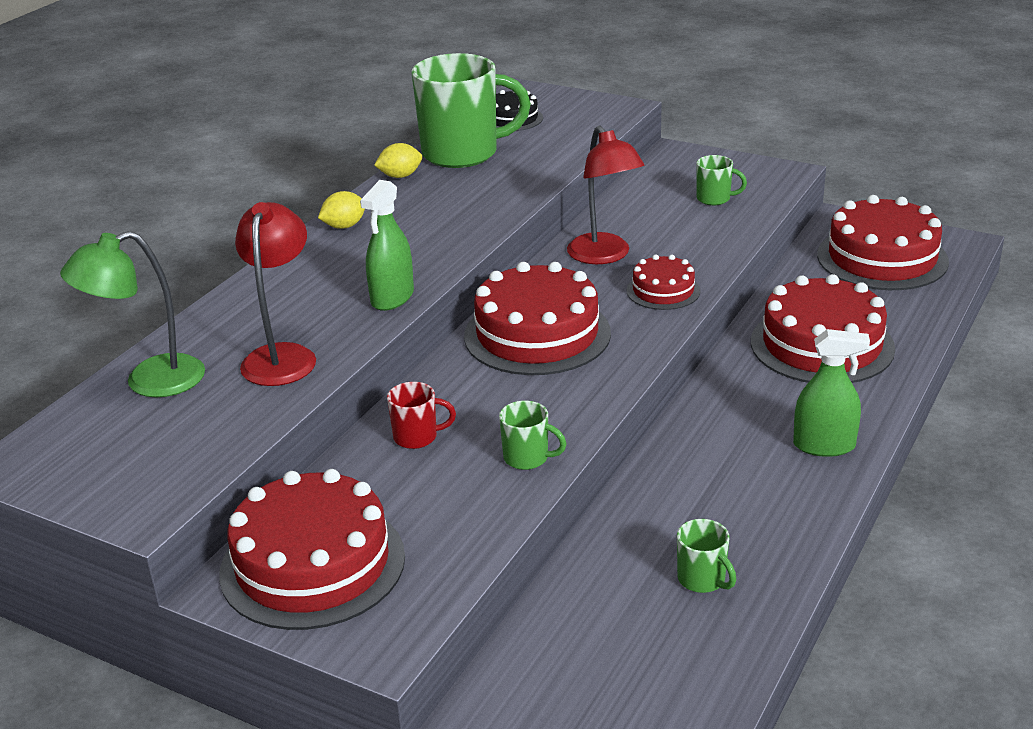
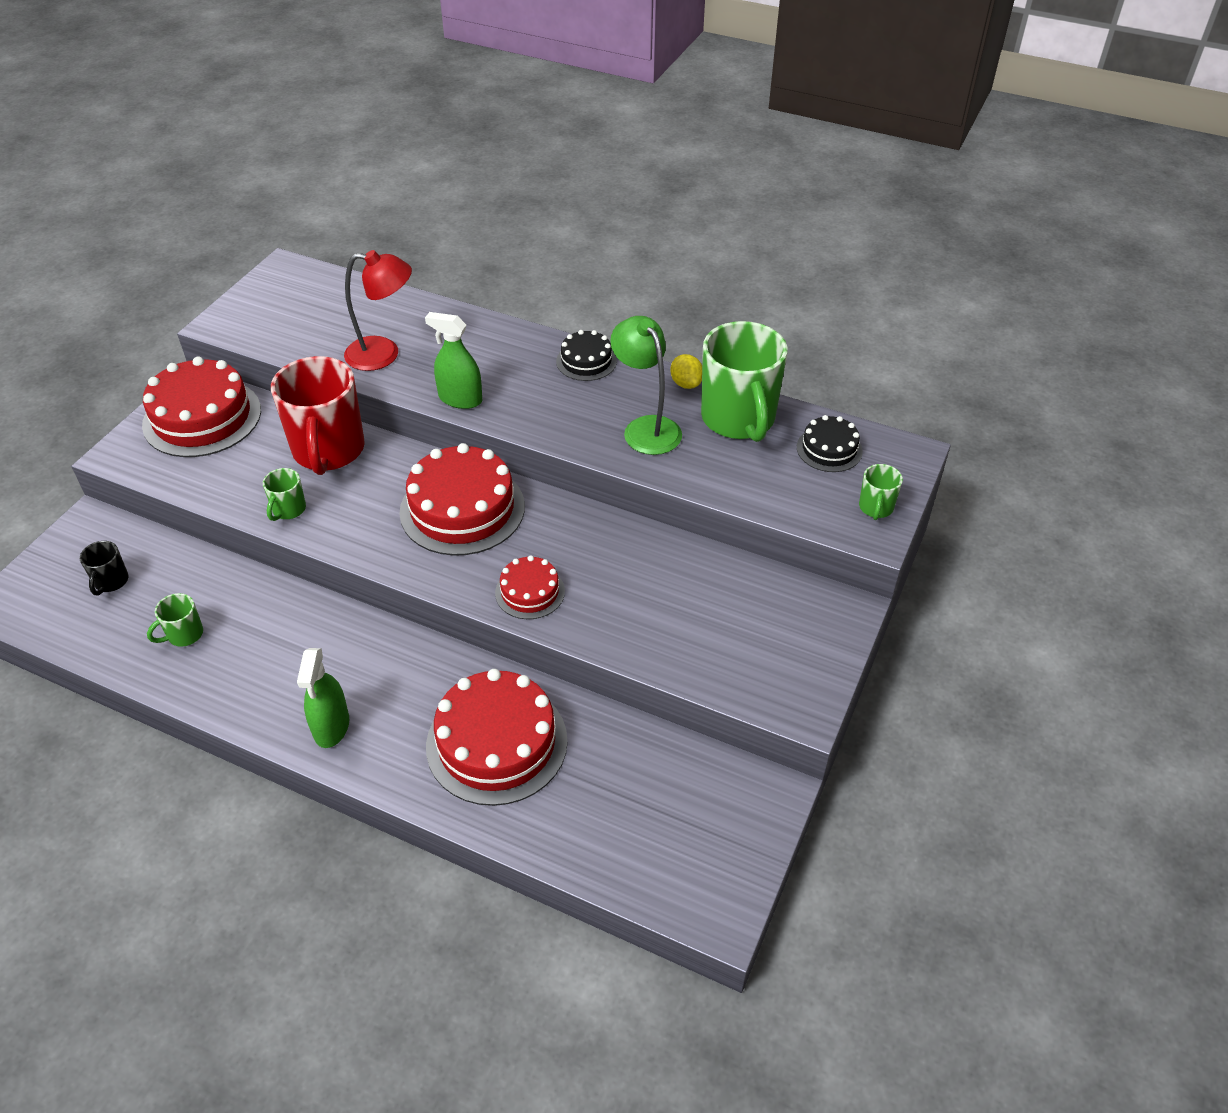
camera: 85 degrees right, 15 degrees up
(149, 381) = (364, 301): green lamp -> green lamp (646, 427)
(344, 226) = (586, 361): yellow lemon -> black cake
(417, 437) = (328, 451): red mug -> red mug, size x2.29
(604, 256) = (600, 550): red lamp -> none
(606, 672) = (111, 582): none -> black mug
(714, 199) = (728, 640): green mug -> green mug (876, 508)
(882, 258) = (679, 822): red cake -> none

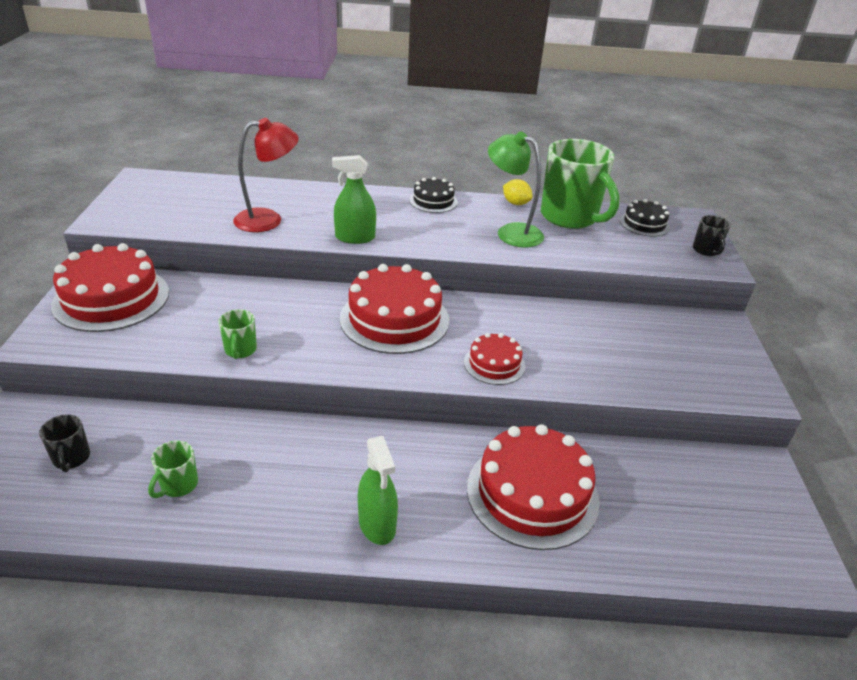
camera: 25 degrees left, 10 degrees down
(328, 451) = (249, 301): red mug -> none
(876, 508) = (706, 250): green mug -> black mug

